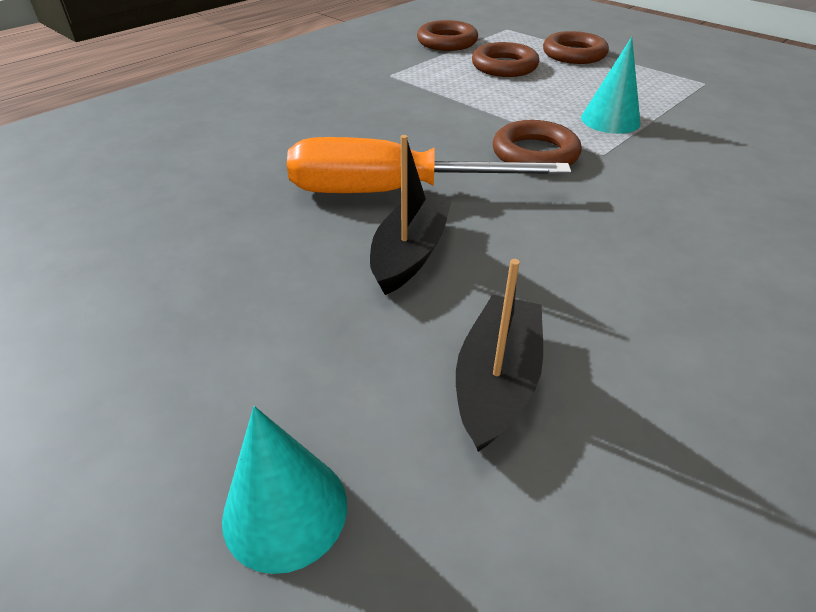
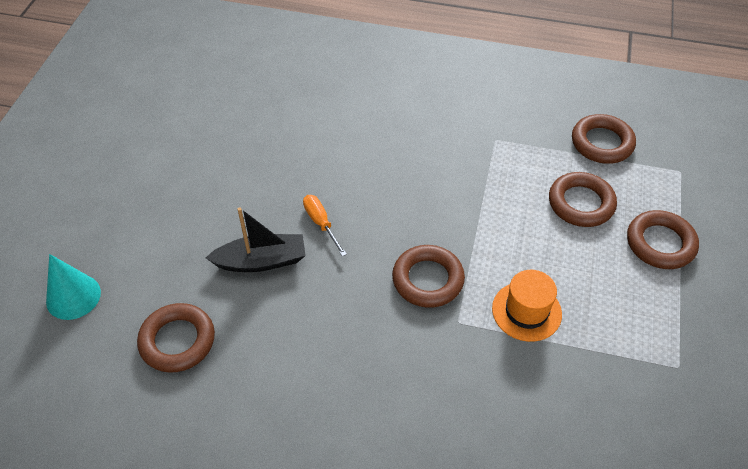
camera: 60 degrees right, 10 degrees up
(393, 192) = (321, 223): orange screwdriver -> orange screwdriver, size x0.42
(497, 381) = (177, 341): black boat -> brown ring
(610, 120) = (526, 311): turquoise cone -> orange hat

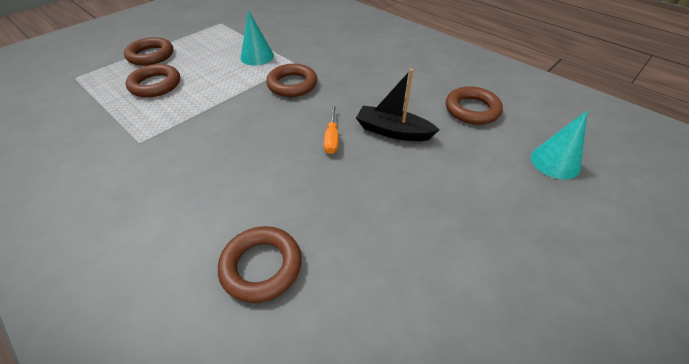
camera: 150 degrees left, 5 degrees down
(526, 311) = (257, 56): orange hat -> turquoise cone
(602, 143) = (81, 109): brown ring -> brown ring (261, 266)

